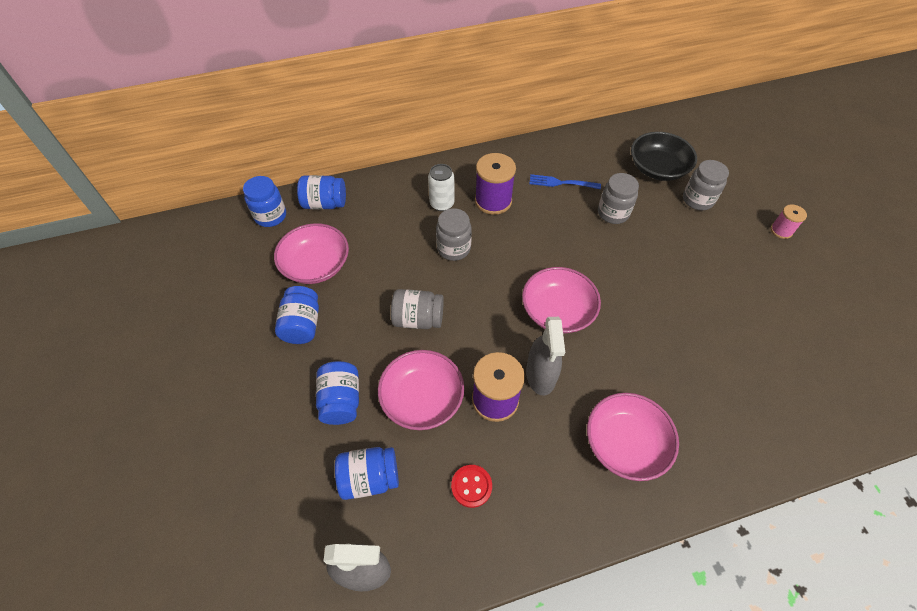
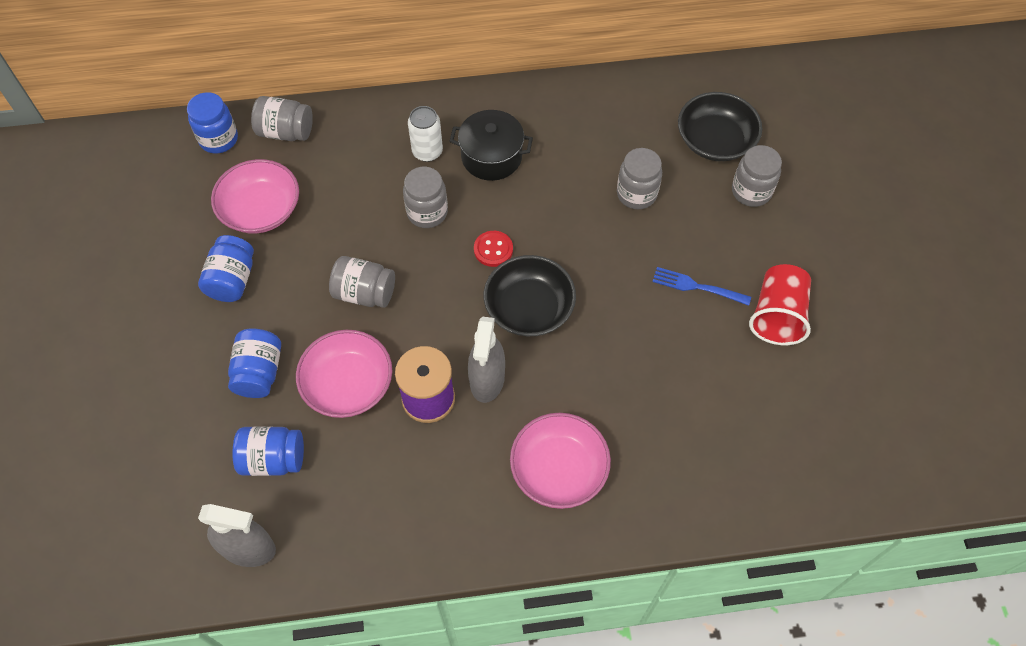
camera: 10 degrees right, 5 degrees up
(325, 204) = (286, 132): blue jar -> grey jar
(471, 486) = (378, 485): red button -> red button (493, 249)
(493, 201) = (491, 157): purple spool -> black pot
(557, 311) = (529, 308): pink bowl -> black bowl
(561, 183) = (584, 144): blue fork -> blue fork (697, 287)
(753, 288) = (777, 315): none -> red cup
(781, 230) = (842, 248): pink spool -> none

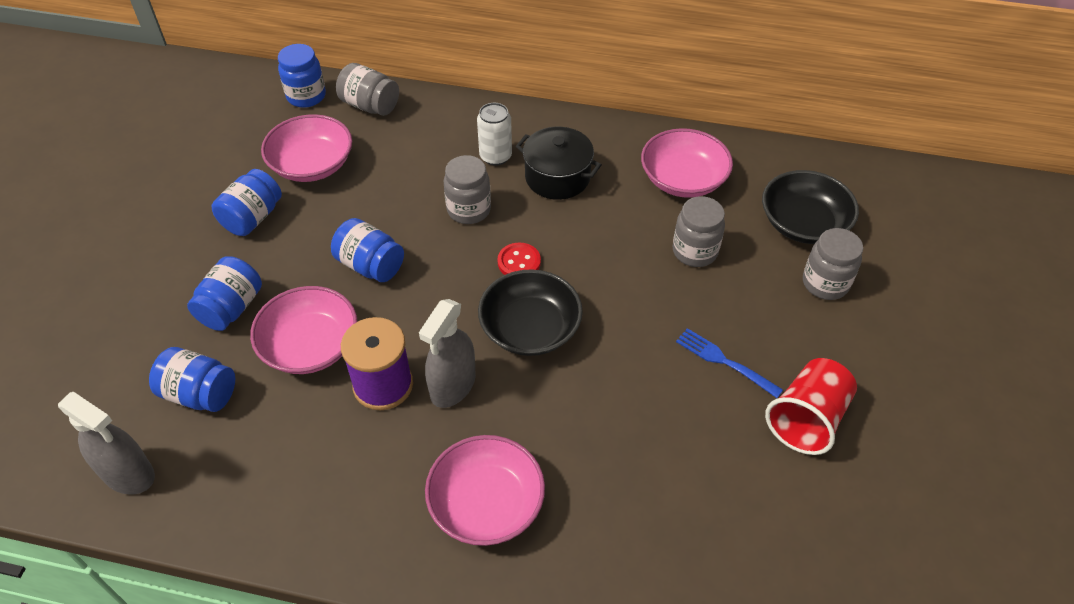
camera: 20 degrees right, 10 degrees down
(364, 293) = (370, 265): grey jar -> blue jar
(601, 127) = (683, 179): none -> pink bowl

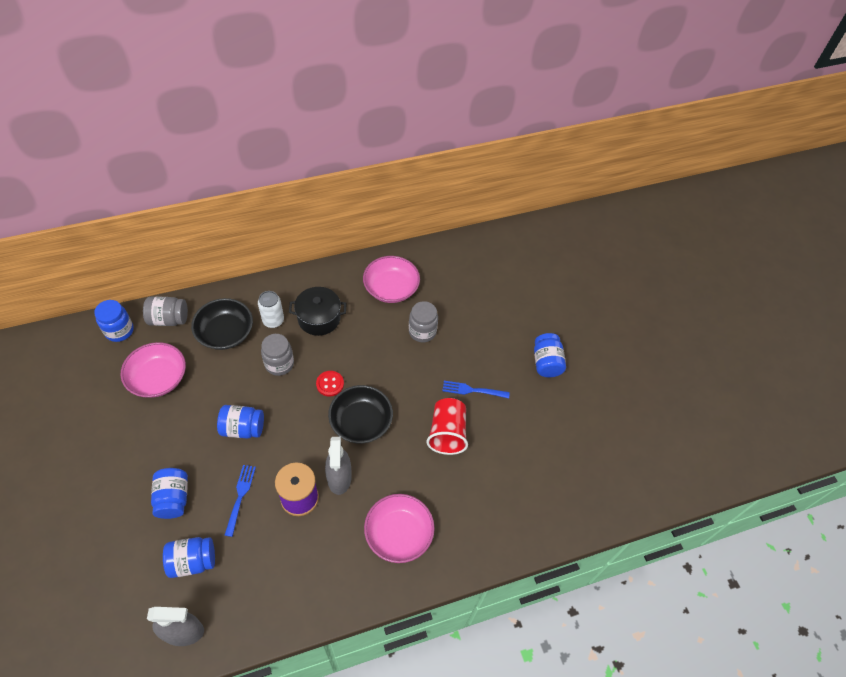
camera: 35 degrees left, 5 degrees up
(252, 218) = (143, 433): blue jar -> blue jar (546, 363)
(310, 346) = (240, 497): pink bowl -> blue fork
(803, 223) = (469, 288): black bowl -> black bowl (225, 333)
(807, 419) = (528, 402): red cup -> red cup (447, 433)
(825, 283) = (498, 320): grey jar -> none

